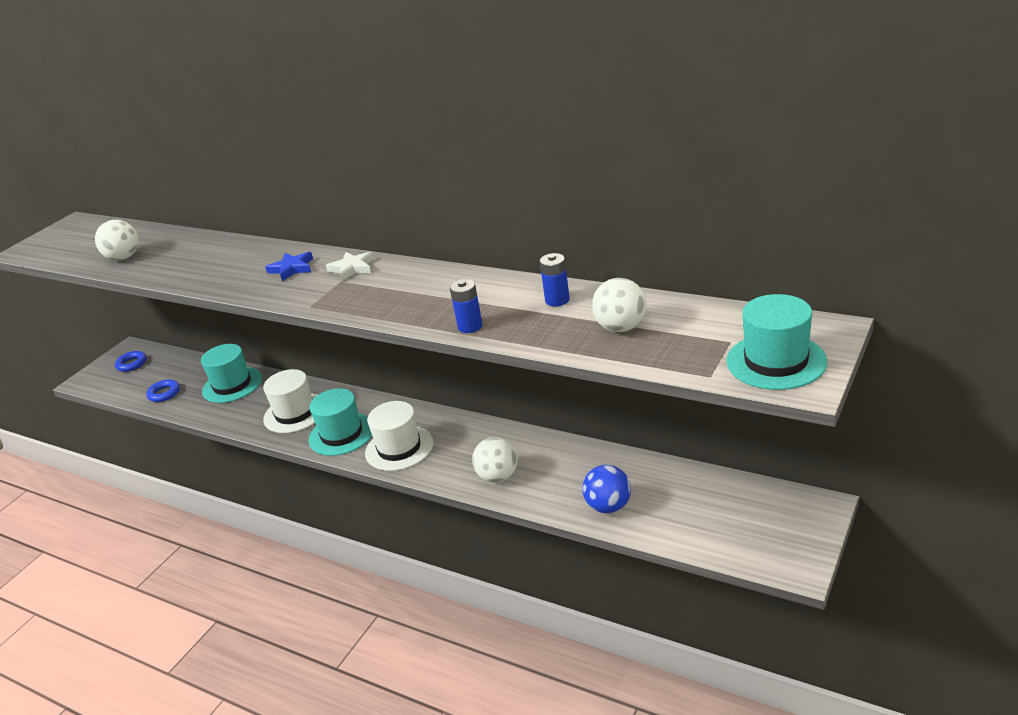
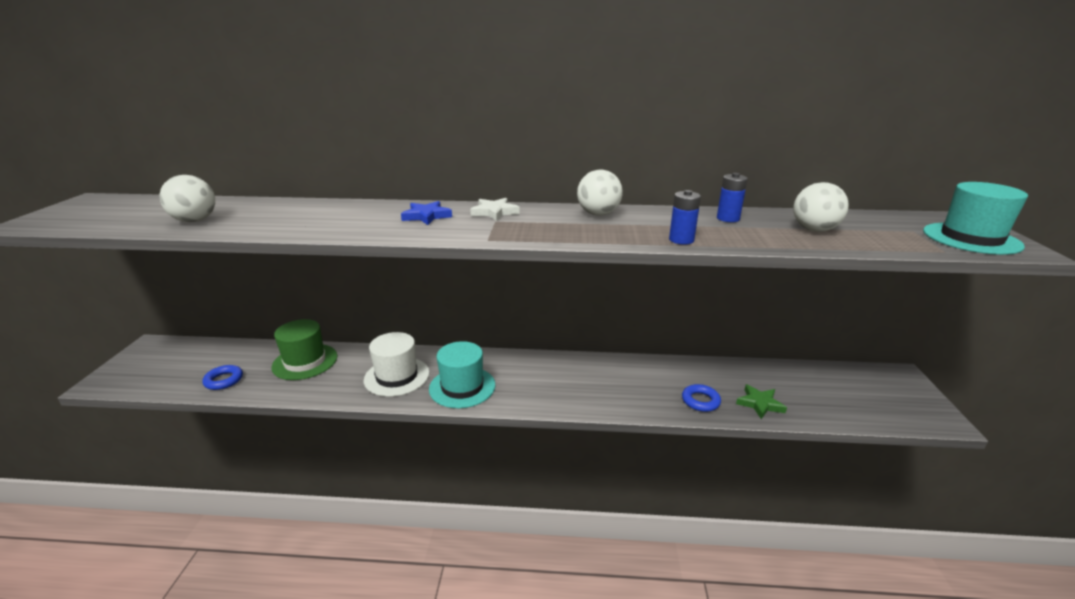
camera: 30 degrees left, 5 degrees down
(132, 364) = (163, 358): blue ring -> blue ring (700, 401)
(232, 385) = (305, 362): turquoise hat -> green hat
(399, 448) = (531, 389): white hat -> none
(498, 476) = (645, 397): white ball -> white ball (598, 214)
(608, 506) = (760, 403): blue ball -> green star

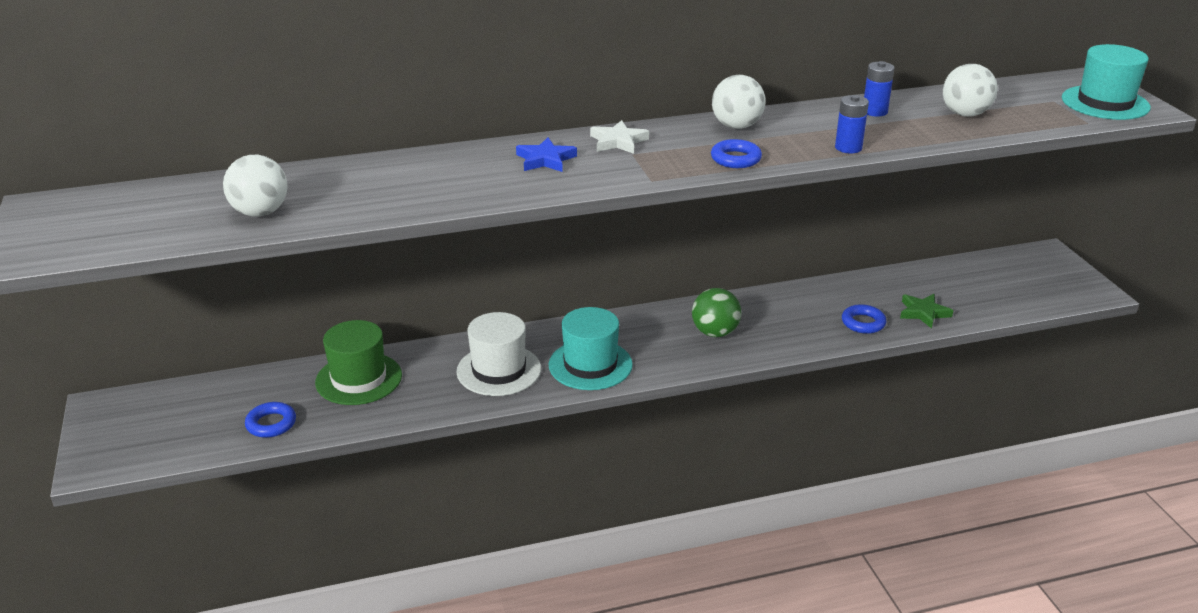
camera: 20 degrees left, 5 degrees up
(572, 382) = (715, 333): none -> green ball
(573, 235) = (735, 159): none -> blue ring

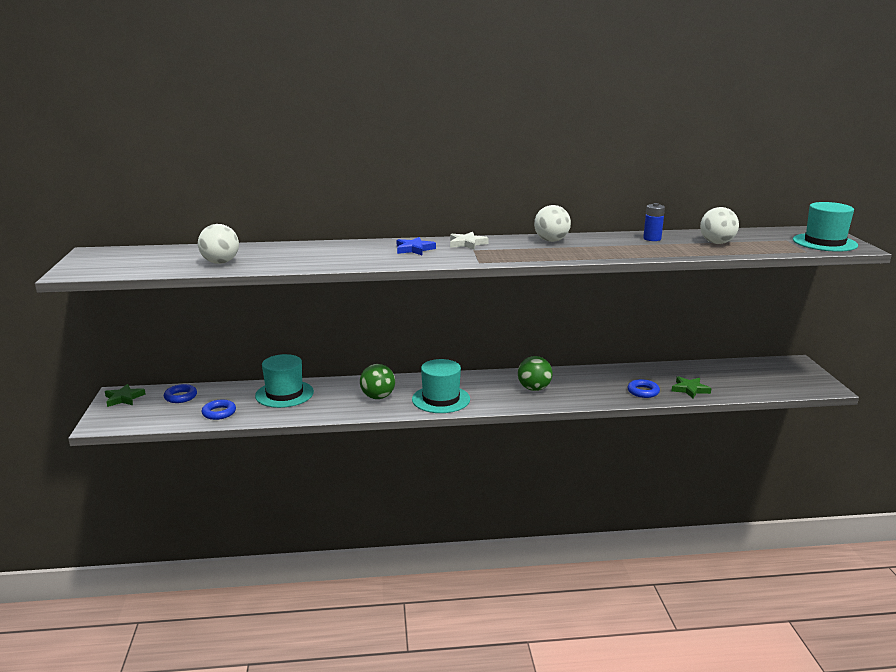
camera: 10 degrees right, 10 degrees down
(112, 412) = (124, 398): none -> green star
(359, 379) = (284, 394): green hat -> turquoise hat
(499, 370) = (378, 397): white hat -> green ball
(735, 159) = (542, 255): blue ring -> blue ring (180, 397)
(848, 148) = (624, 254): blue battery -> none

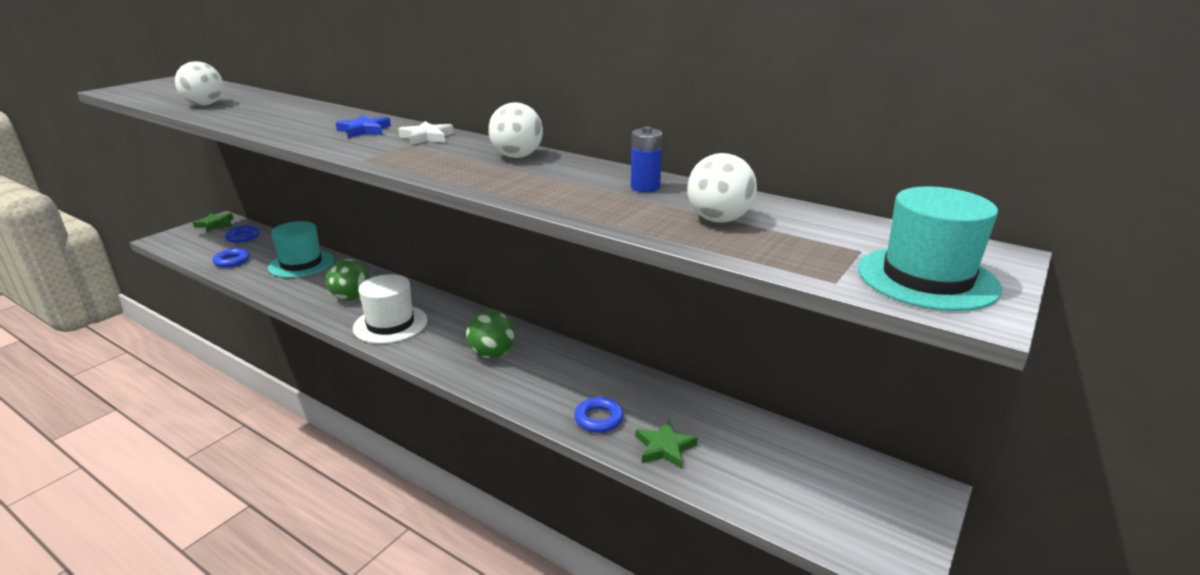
camera: 40 degrees right, 5 degrees up
(441, 399) = (390, 324): turquoise hat -> white hat

